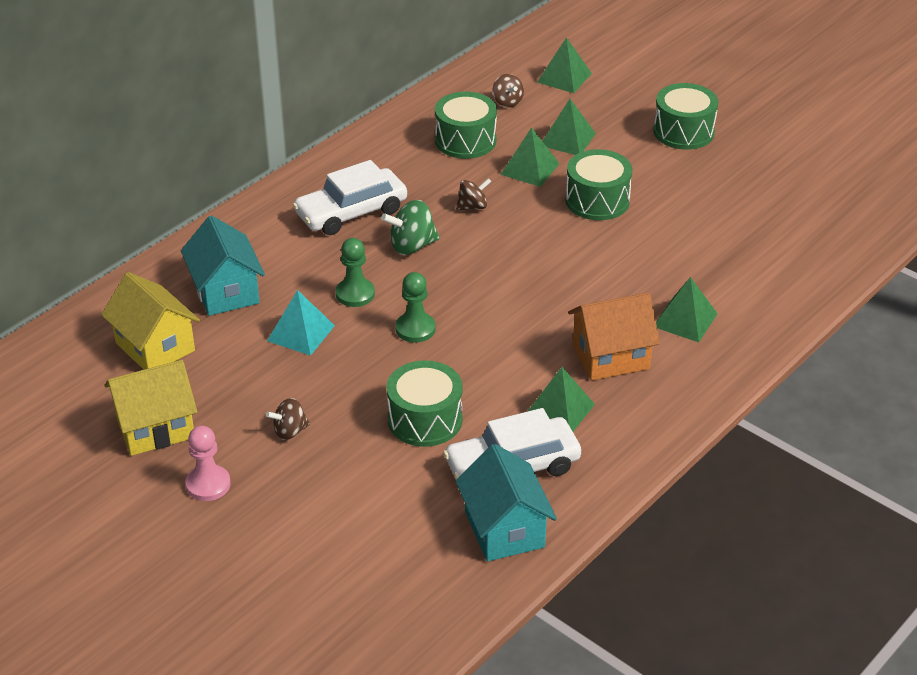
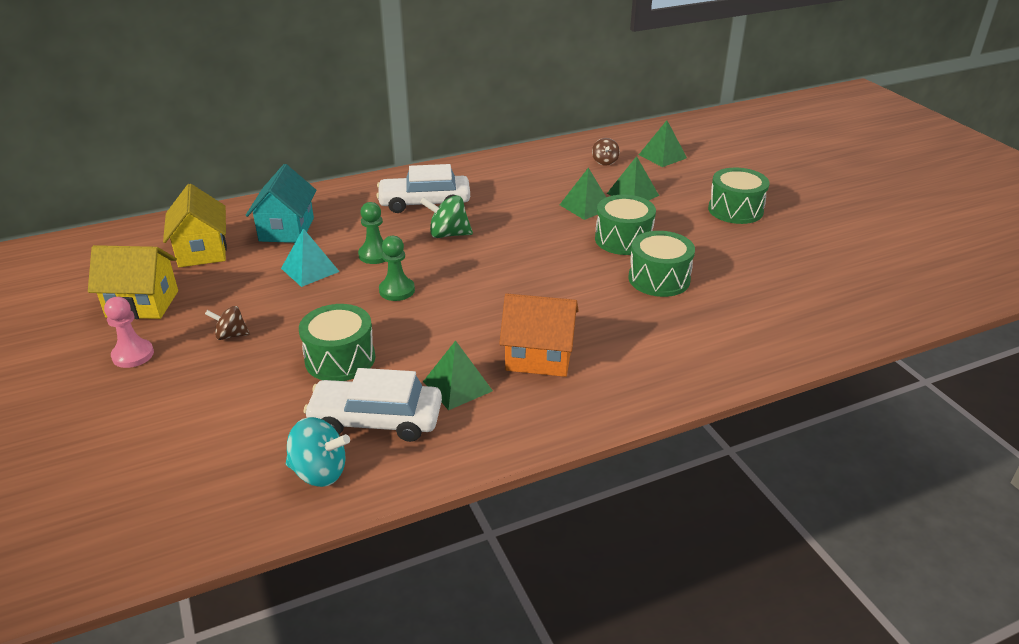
camera: 25 degrees right, 5 degrees down
(465, 140) = (551, 178): green drum -> green drum (659, 279)
(473, 206) = (519, 220): brown spinning top -> none
(504, 529) = (319, 472): turquoise house -> turquoise spinning top
(685, 320) = (630, 346): green pyramid -> none

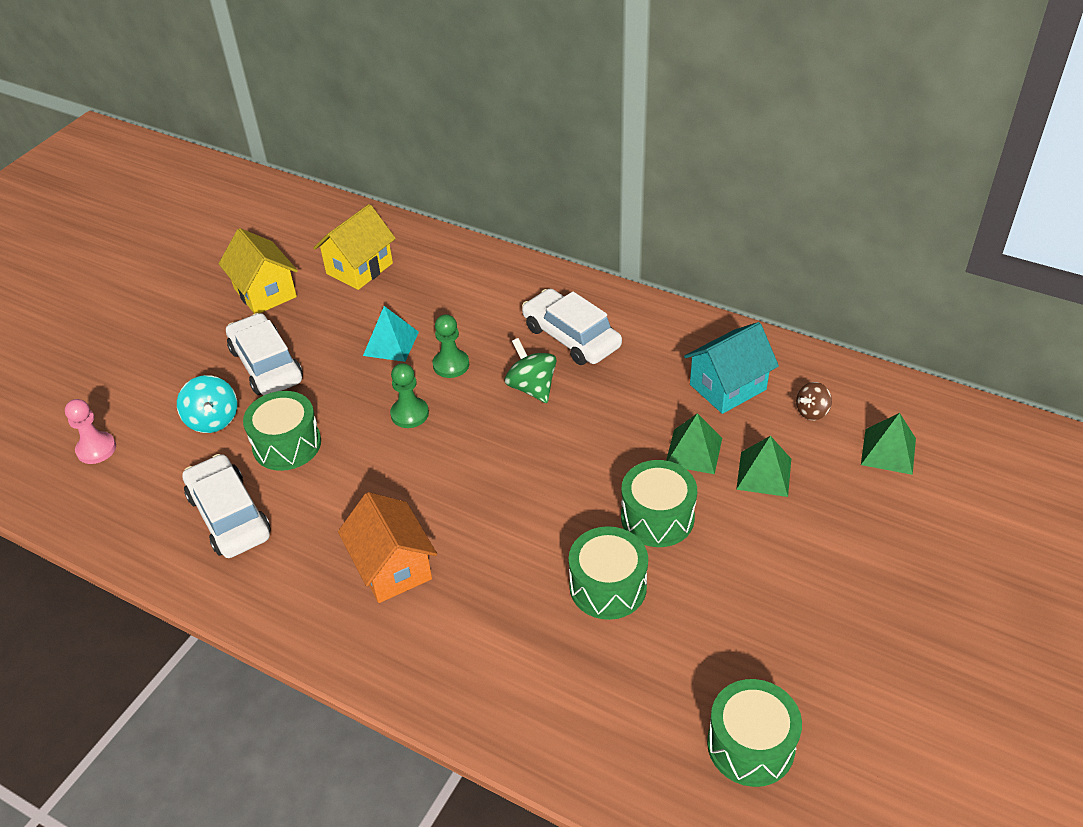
camera: 55 degrees right, 10 degrees up
(133, 355) = (203, 335): pink pawn -> pink pawn (96, 449)
(231, 335) = (266, 365): brown spinning top -> white car
(286, 229) = (436, 288): turquoise house -> turquoise house (727, 387)
(319, 472) = (149, 524): turquoise spinning top -> turquoise spinning top (213, 420)
(457, 386) = (308, 538): green pyramid -> none
(735, 210) = (832, 581): green drum -> green drum (750, 745)

